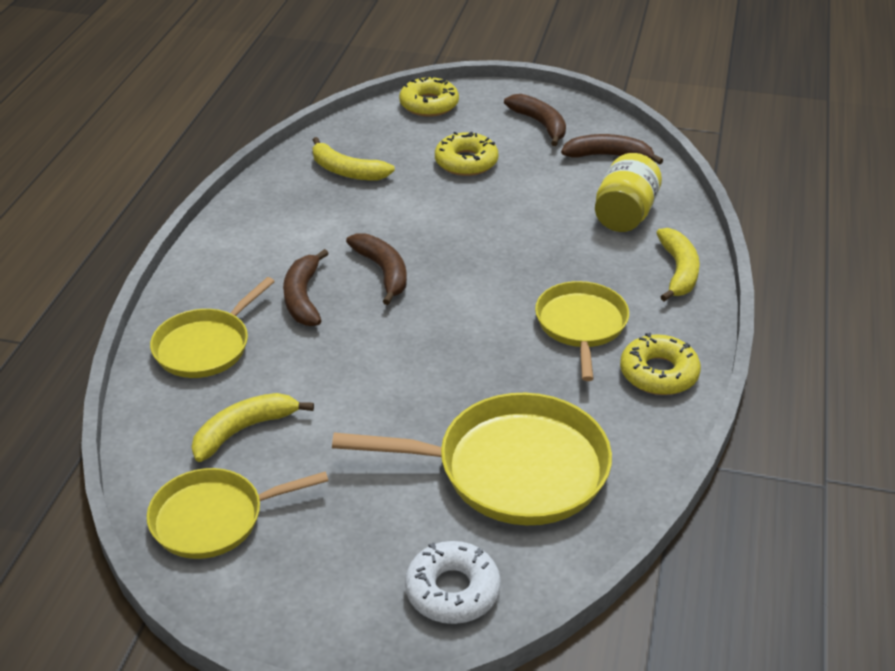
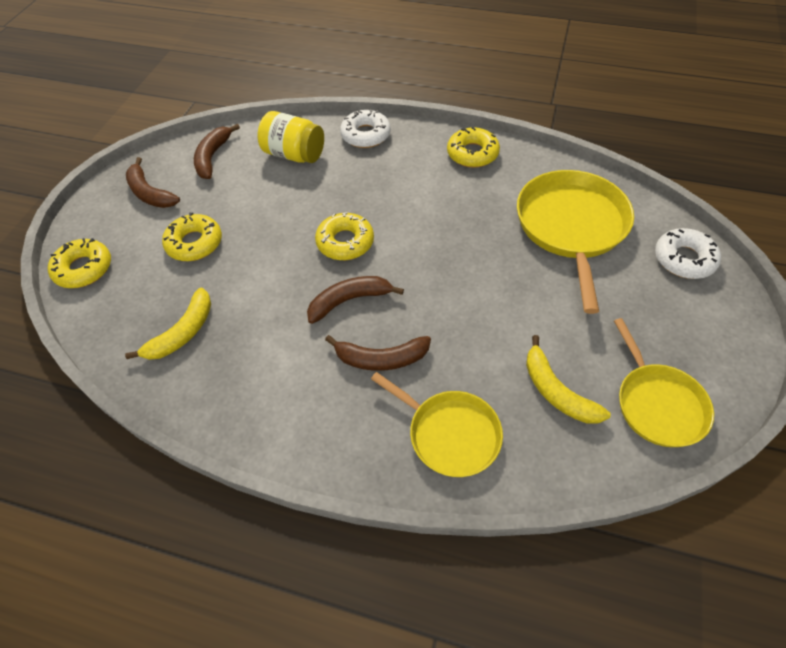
camera: 85 degrees left, 15 degrees up
(472, 264) = (345, 242): none -> yellow donut
(540, 124) = (150, 193): brown banana -> brown banana turned 105 degrees counterclockwise
(581, 325) = (423, 186): yellow pan -> none
(678, 271) = (365, 135): yellow banana -> white donut

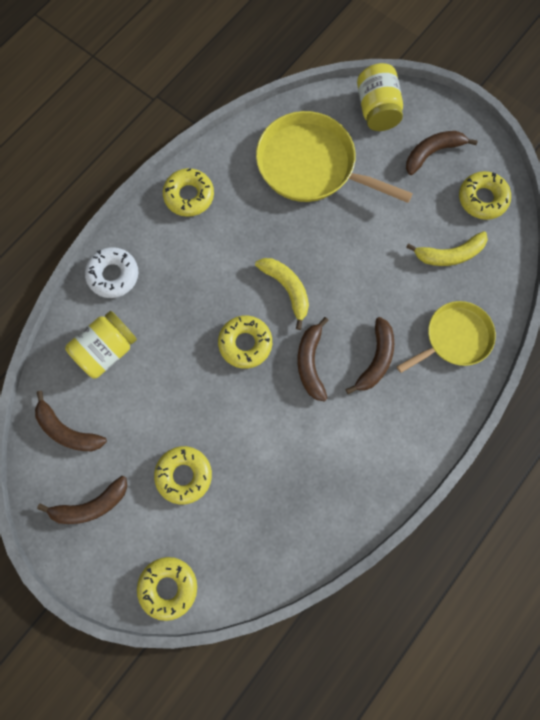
camera: 70 degrees left, 20 degrees up
(183, 332) = (285, 507): yellow banana -> yellow banana (287, 289)
(658, 404) = (482, 199): yellow pan -> yellow donut
(676, 329) = (432, 153): none -> brown banana
(684, 259) = (377, 110): white donut -> yellow jar

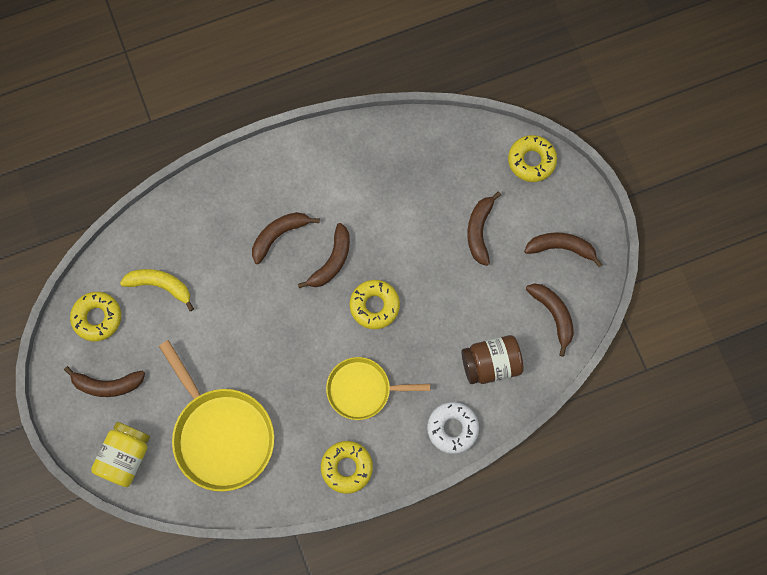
camera: 150 degrees left, 0 degrees up
(107, 350) = (490, 364): yellow jar -> brown jar
(184, 475) = (479, 231): yellow donut -> brown banana
(287, 289) = (313, 332): yellow banana -> none
(455, 338) = (206, 217): yellow pan -> yellow pan (362, 389)

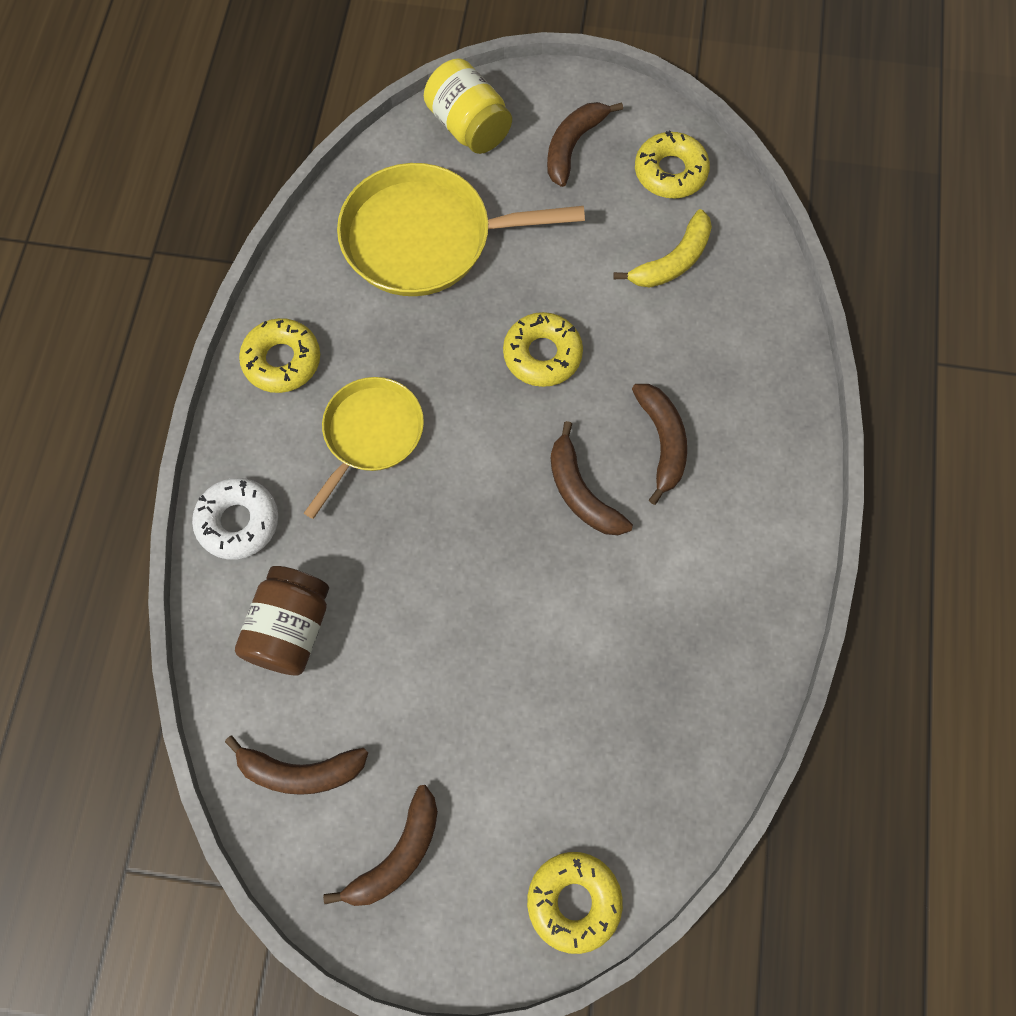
camera: 120 degrees right, 5 degrees down
(374, 306) = (479, 515): yellow donut -> yellow donut (542, 354)
(479, 231) = (502, 737): brown banana -> none

